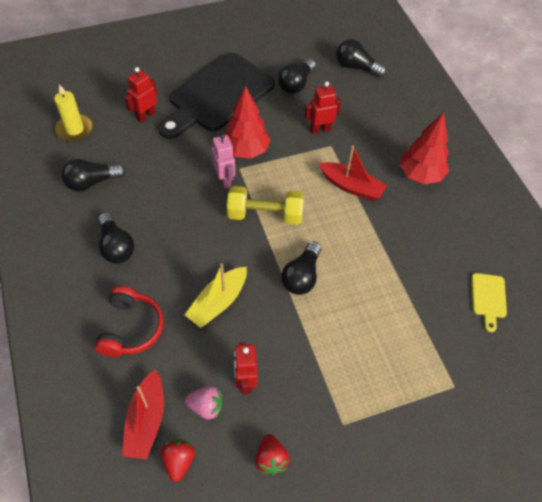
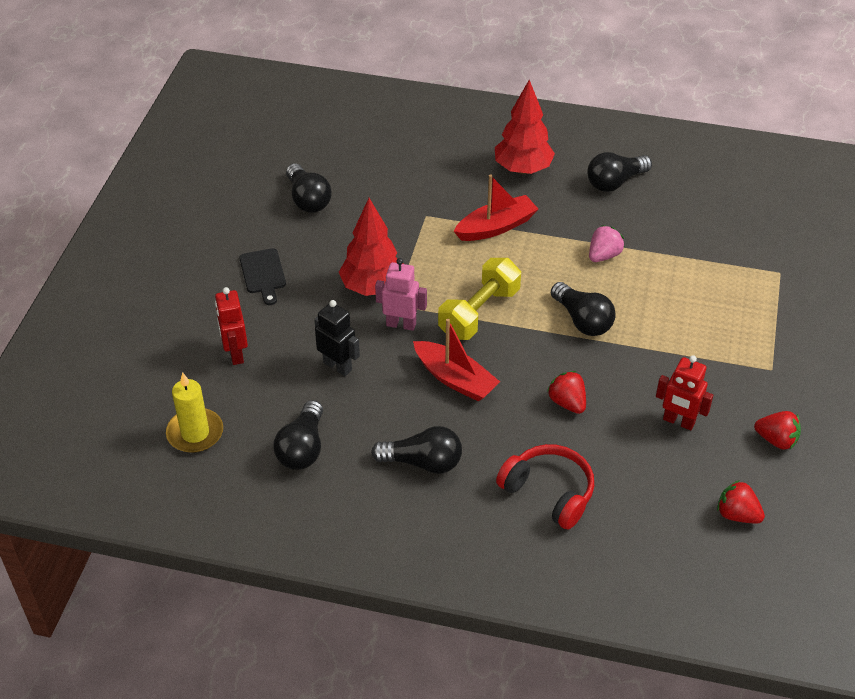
camera: 55 degrees left, 10 degrees down
(146, 421) = (674, 523): red boat -> red boat (455, 379)
(168, 166) = (337, 366): none -> black robot
(206, 406) = (688, 466): pink strawberry -> pink strawberry (603, 255)
(218, 96) = (263, 274): black cutting board -> black cutting board, size x0.41
(218, 302) = (567, 403): yellow boat -> red strawberry
(320, 129) = (395, 212): red robot -> none
(356, 67) = (328, 140): black light bulb -> black light bulb (615, 182)
(488, 298) = (703, 200): yellow cutting board -> none

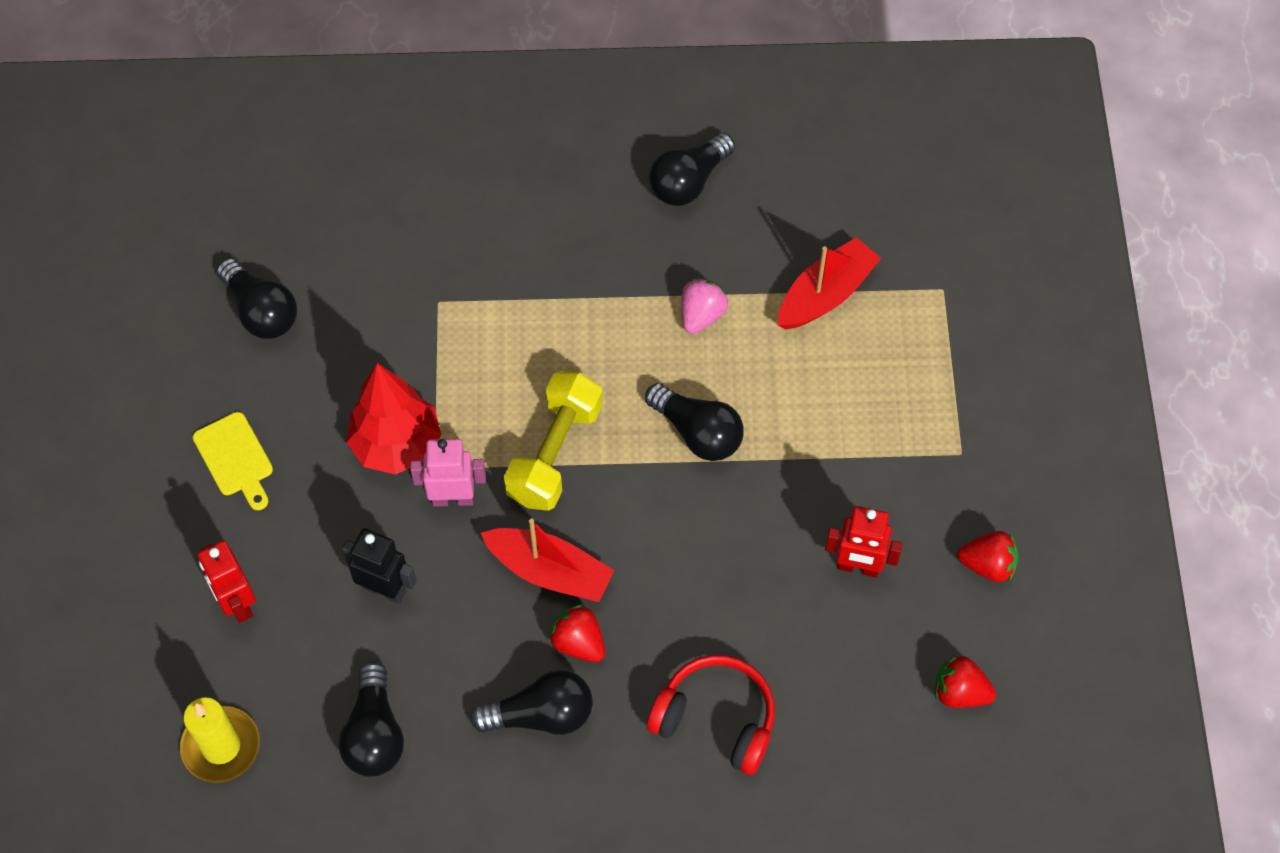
camera: 15 degrees left, 15 degrees up
(263, 274) = (235, 458): black cutting board -> yellow cutting board
(496, 227) = (542, 299): red boat -> red boat (826, 294)
(522, 169) = (554, 187): red tree -> none
(567, 403) = (707, 573): red strawberry -> red strawberry (578, 643)

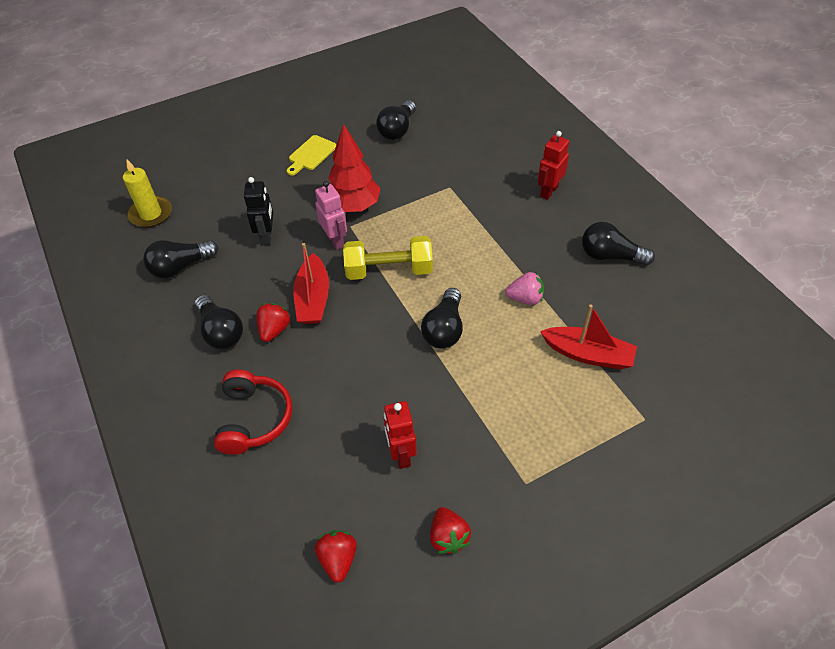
camera: 65 degrees right, 10 degrees down
(237, 603) = (232, 187): red robot -> red robot (548, 191)

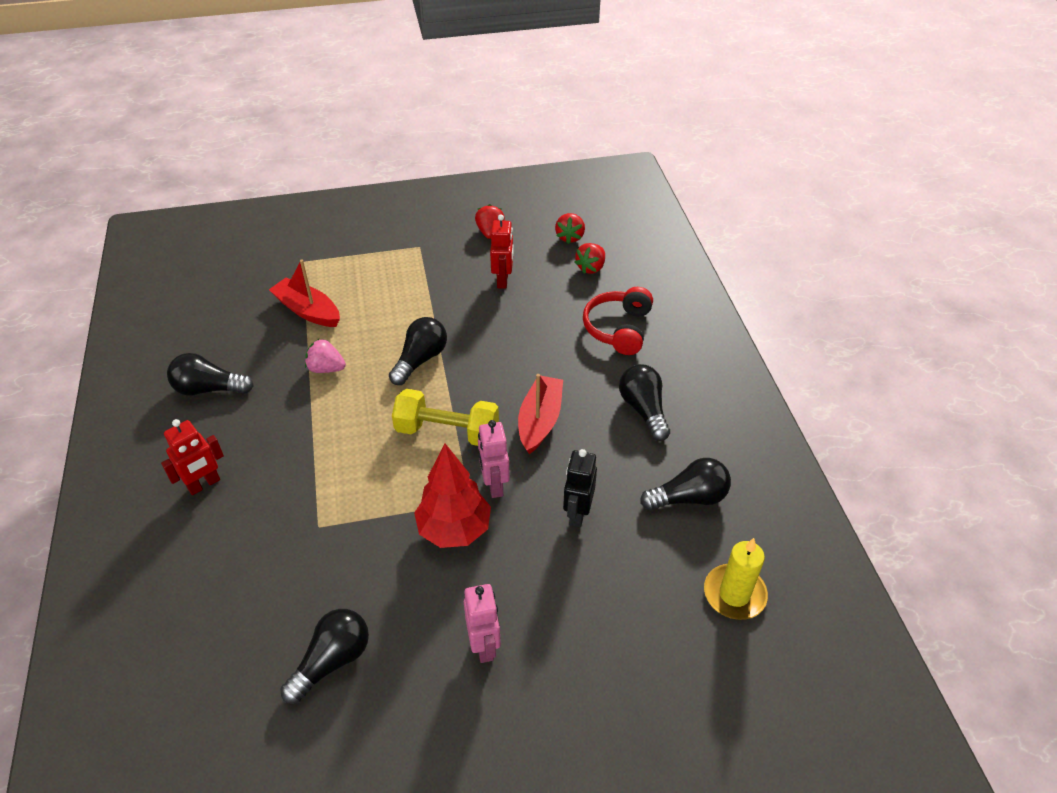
camera: 165 degrees left, 5 degrees down
(274, 330) = (587, 398): red strawberry -> red strawberry (591, 268)
(311, 154) = (484, 645): yellow cutting board -> pink robot
(610, 256) = (209, 389): black light bulb -> black light bulb turned 150 degrees clockwise

